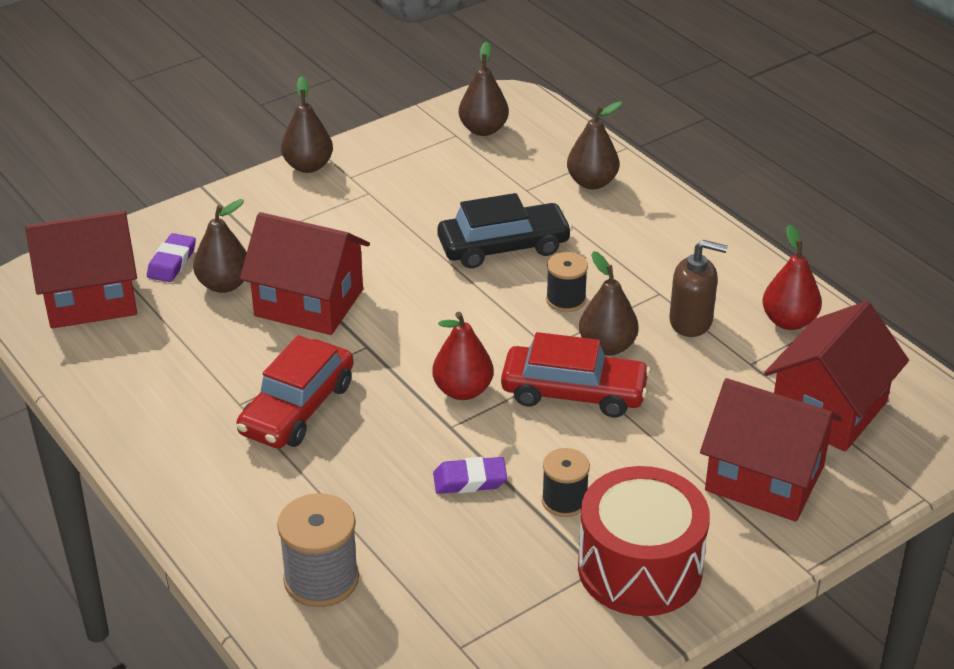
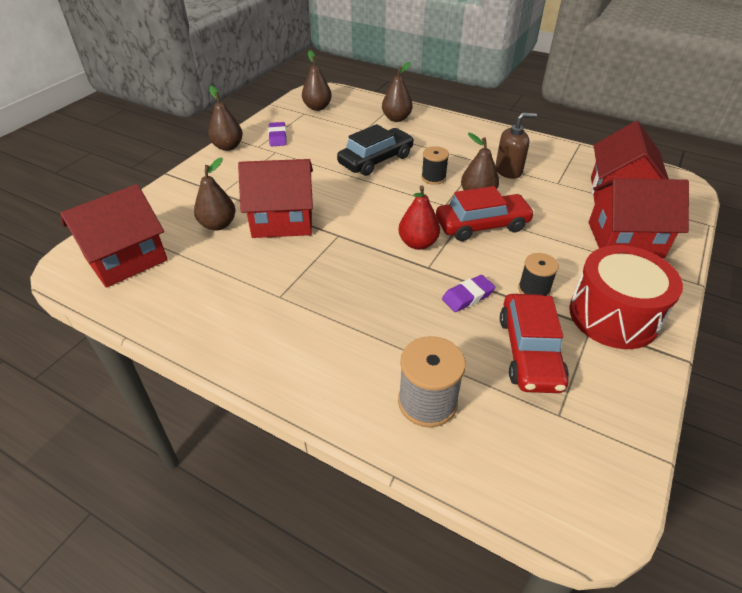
camera: 25 degrees left, 5 degrees up
(172, 262) = (173, 221): purple eraser -> purple eraser (277, 137)
(297, 408) = (322, 287): red car -> red car (529, 352)
(788, 321) = (555, 157): red pear -> none

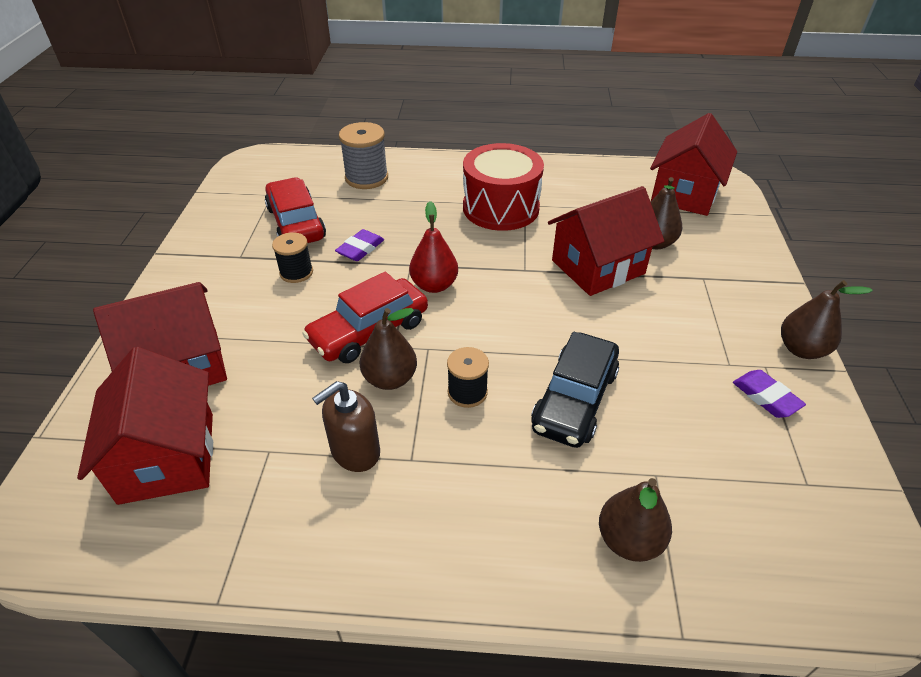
camera: 155 degrees right, 0 degrees up
(317, 107) = (807, 515): brown pear -> none
(613, 316) = (216, 270): red drum -> red drum (501, 208)

